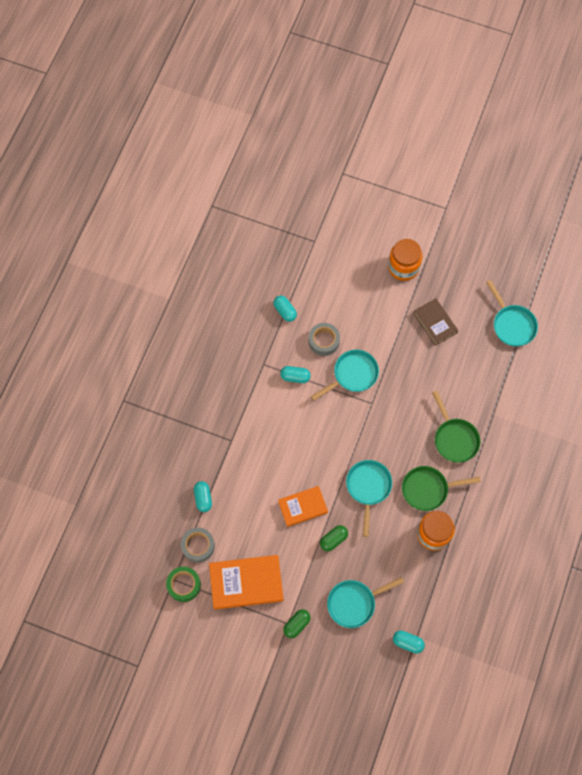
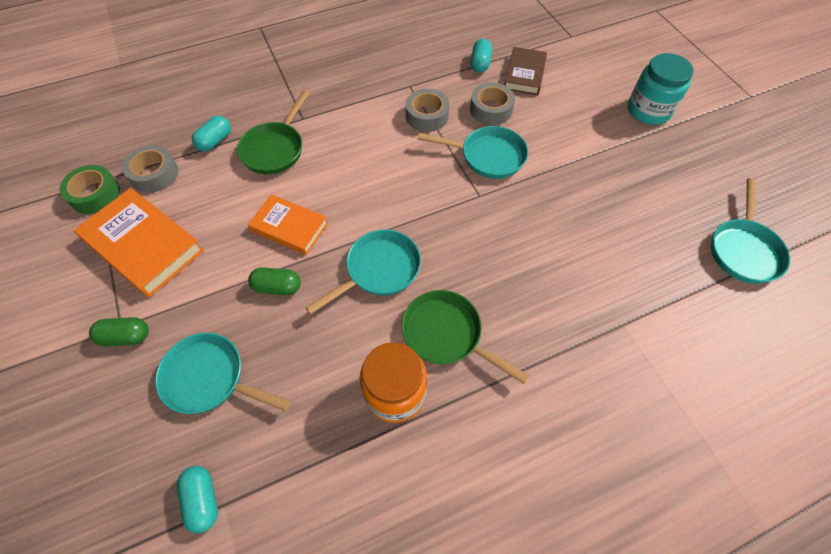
camera: 45 degrees right, 10 degrees down
(295, 377) = (427, 116): turquoise capsule -> grey tape
(403, 267) = (648, 110): orange jar -> turquoise jar
(435, 323) = (637, 179): brown book -> brown book (524, 74)
(454, 439) = (541, 308): green pan -> green pan (275, 149)

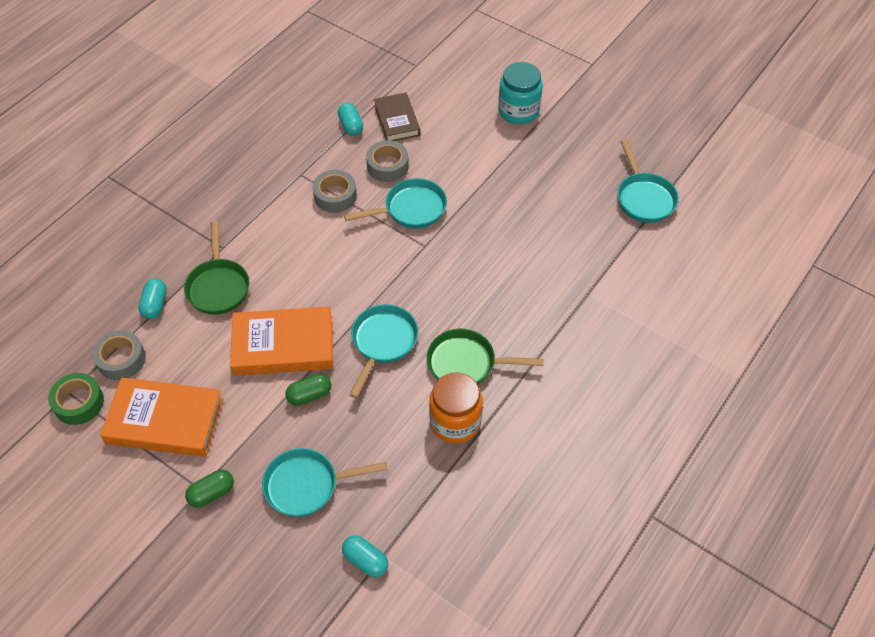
camera: 30 degrees left, 5 degrees down
(289, 227) = (283, 345): orange book -> orange book, size x1.58

